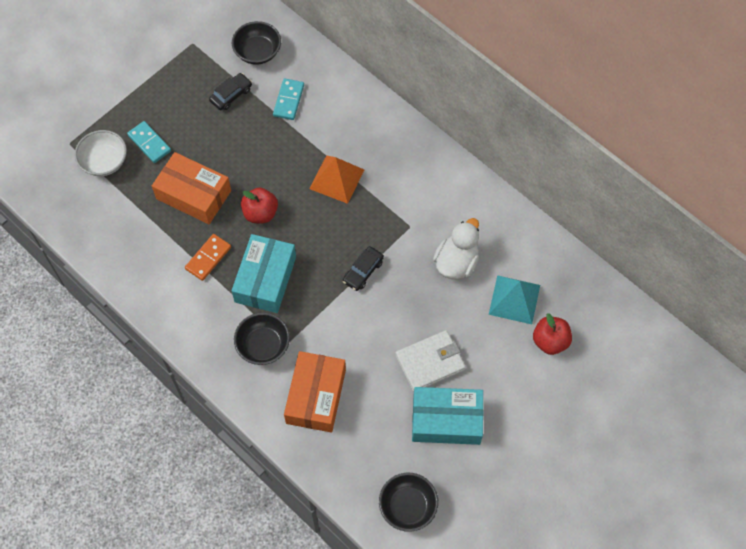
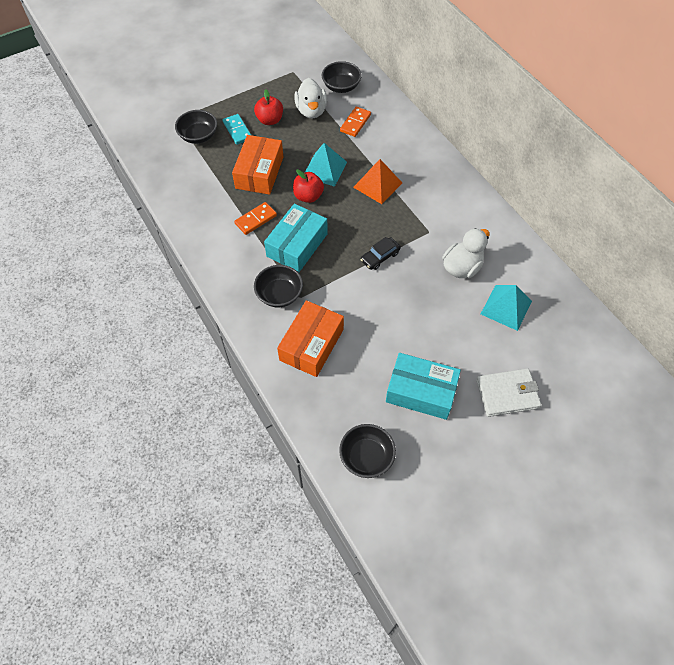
camera: 15 degrees right, 5 degrees down
(104, 161) = (198, 136): white bowl -> black bowl
(193, 195) = (259, 172): orange box -> orange box turned 60 degrees clockwise
(231, 95) = (311, 111): black car -> white duck
(269, 172) = (324, 169): none -> turquoise pyramid
(288, 100) = (355, 123): turquoise domino -> orange domino
(430, 362) = (418, 340): white wallet -> white wallet (507, 394)
(550, 341) = (531, 348): red apple -> red apple (270, 120)

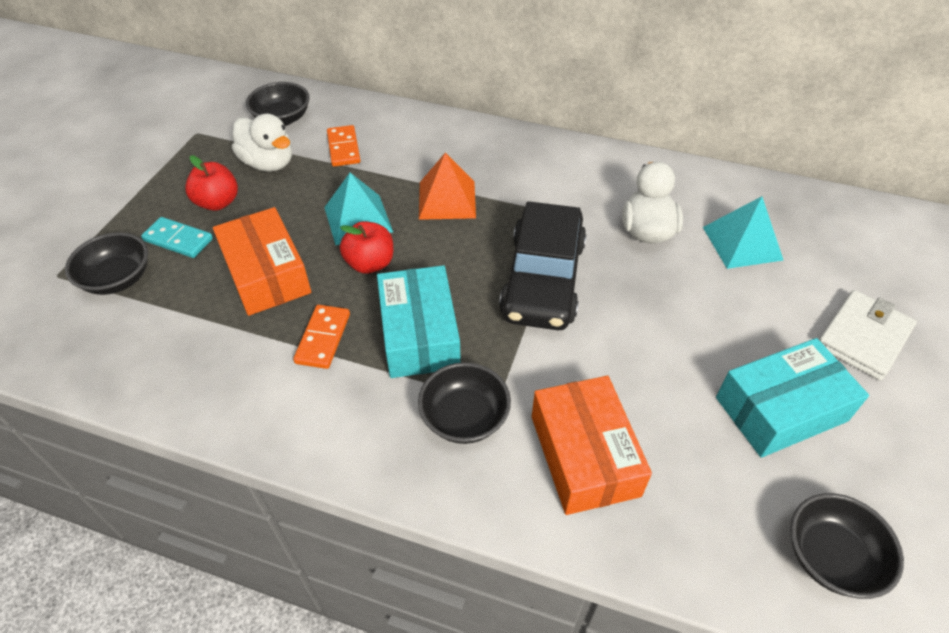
camera: 40 degrees left, 10 degrees down
(380, 257) = (543, 279): black car -> black car, size x2.26

